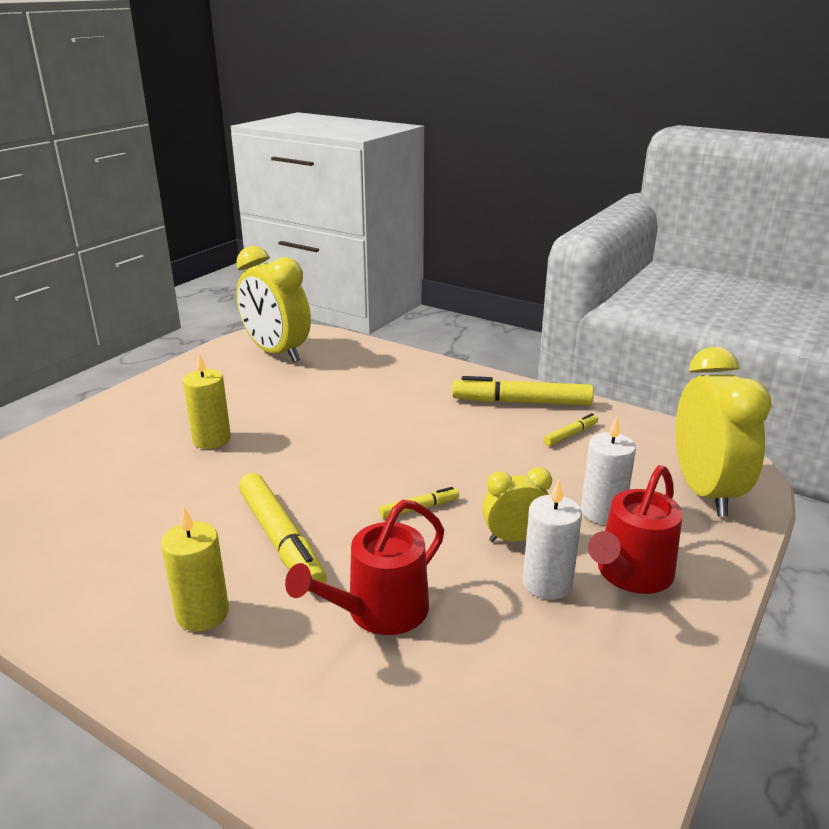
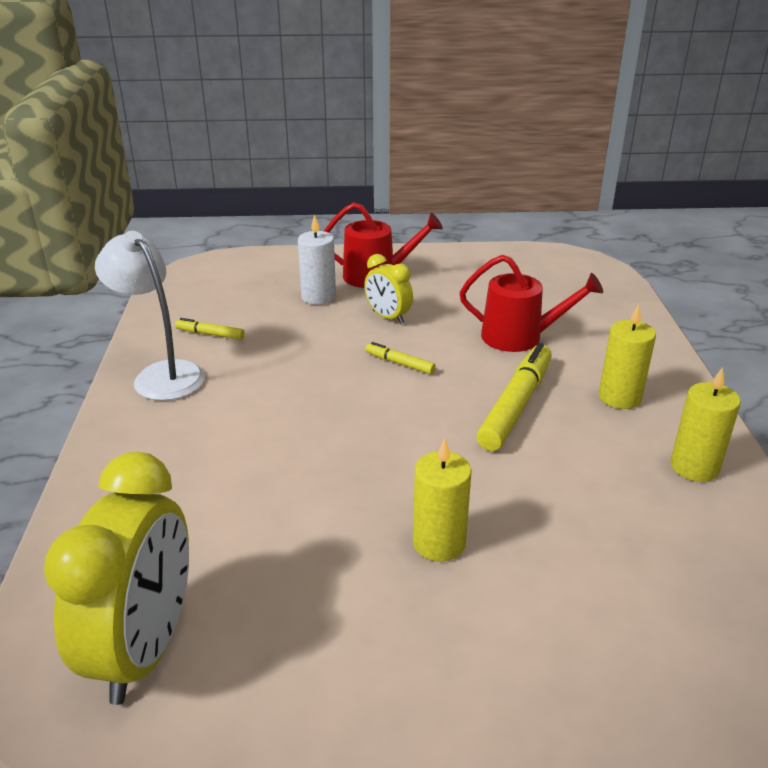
camera: 125 degrees left, 5 degrees up
(78, 589) = (694, 467): none -> yellow candle
(521, 402) = (161, 374): yellow marker -> white lamp
(547, 583) = (419, 296): white candle -> none
(705, 492) = (251, 271): yellow clock -> none

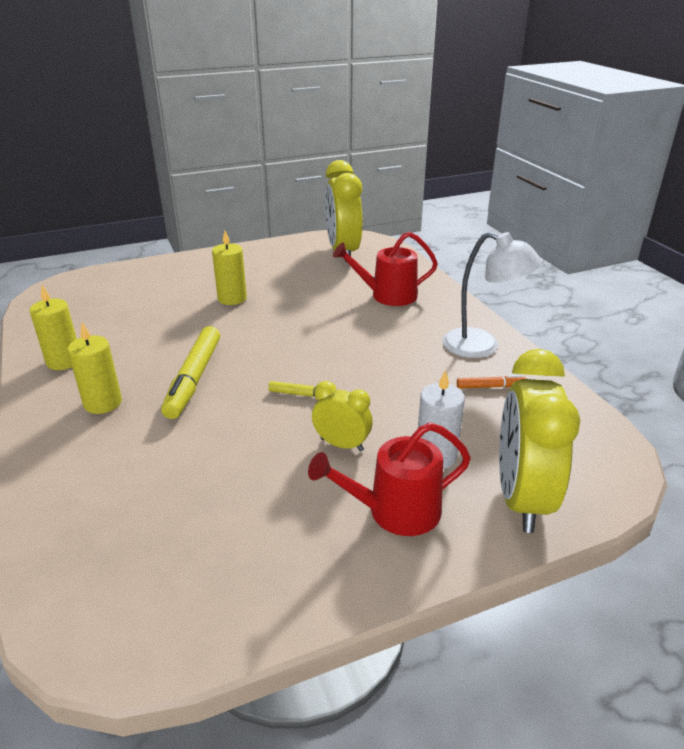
camera: 160 degrees right, 0 degrees up
(210, 334) = (490, 387): yellow marker -> orange marker
(285, 267) = (521, 498): none -> yellow clock
(519, 337) = (194, 450): red watering can -> red watering can (388, 295)

